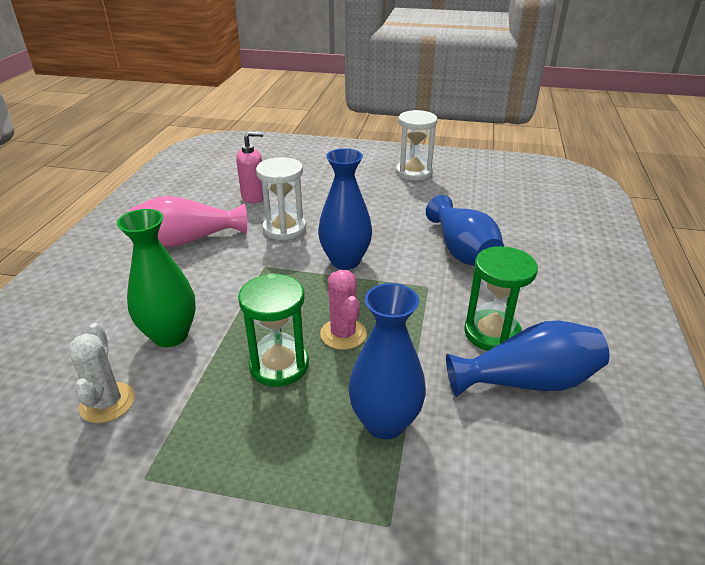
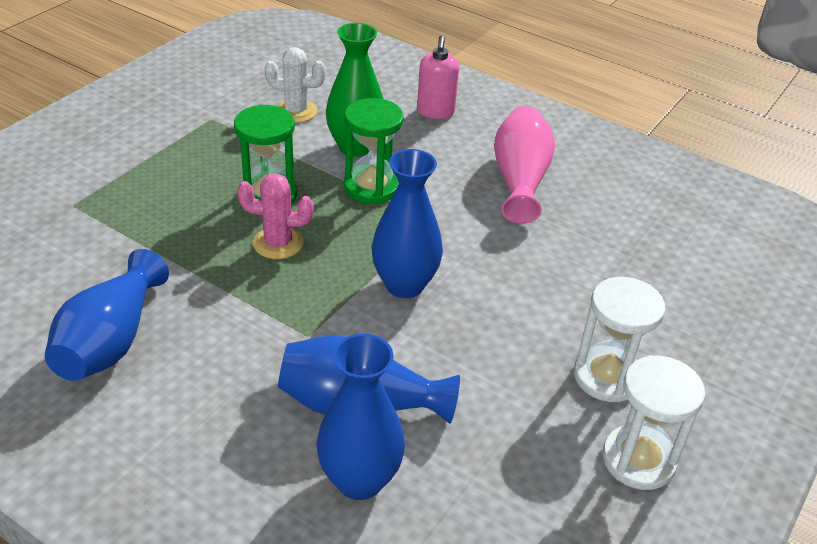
camera: 110 degrees right, 5 degrees up
(254, 197) = (611, 249): pink soap dispenser -> pink soap dispenser (435, 112)
(284, 229) = (509, 256): white hourglass -> white hourglass (607, 377)
(385, 422) = (154, 232): blue vase -> blue vase (359, 480)
(492, 333) = (192, 350): green hourglass -> green hourglass (371, 187)

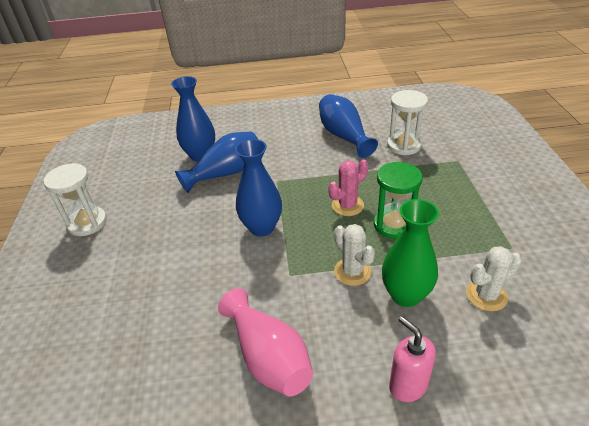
camera: 145 degrees right, 0 degrees up
(371, 187) = (352, 271): green hourglass -> white cactus
(607, 377) = (119, 249): white hourglass -> white hourglass (404, 145)

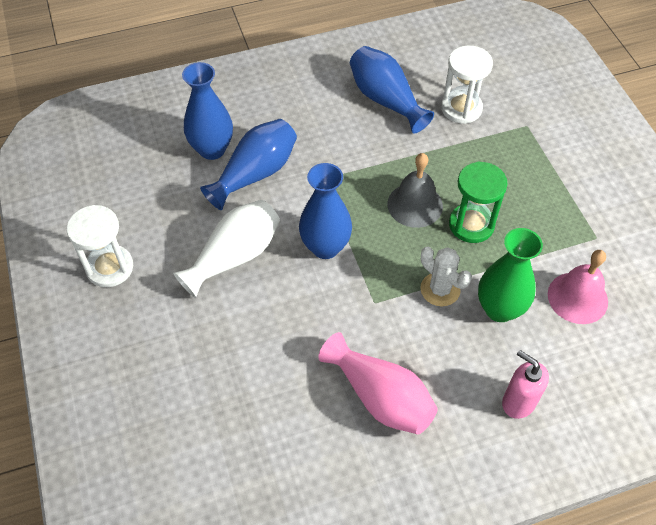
camera: 15 degrees left, 15 degrees up
(185, 226) = (234, 256): none -> white vase
(347, 205) = (415, 205): pink cactus -> grey bell
(486, 295) = (577, 297): white cactus -> pink bell

